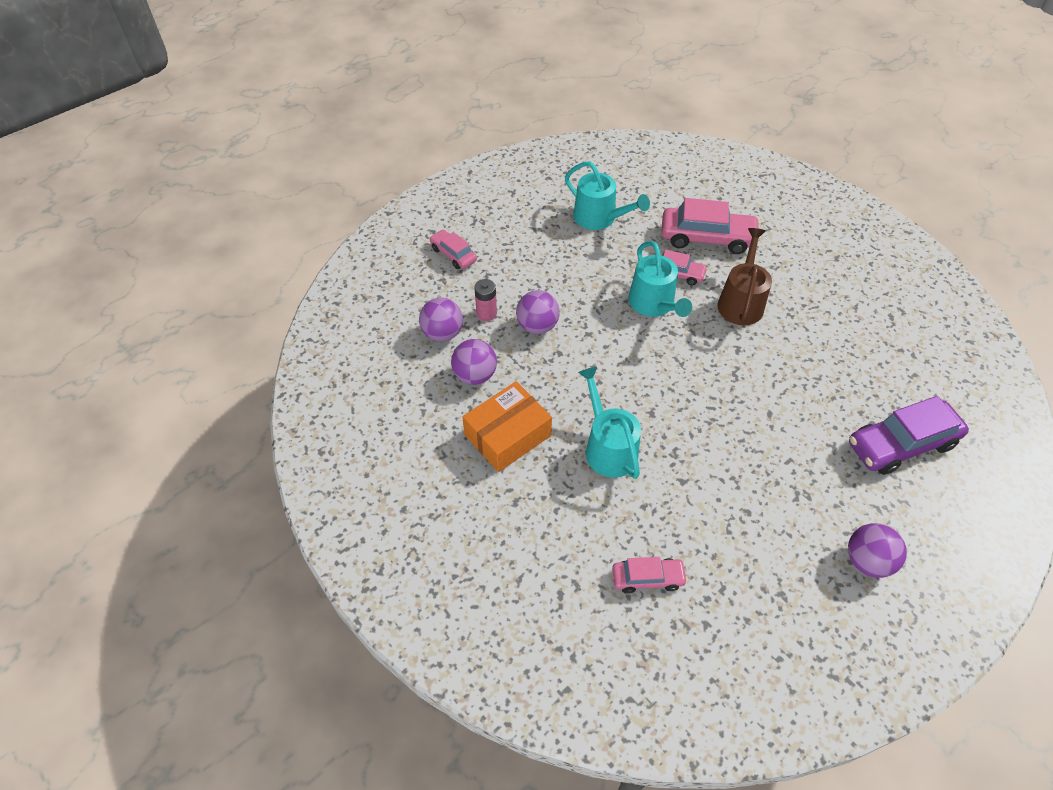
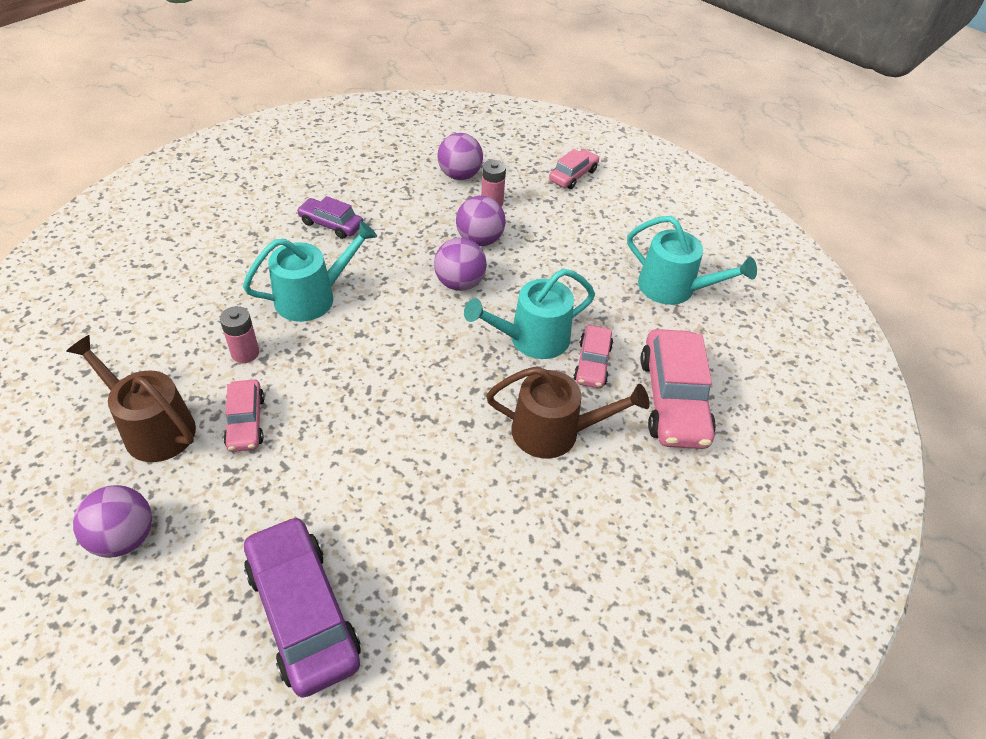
camera: 80 degrees right, 5 degrees down
(475, 375) = (406, 199): purple ball -> purple ball (459, 283)
(507, 435) = (331, 224): orange box -> purple car
(599, 218) = (673, 288): turquoise watering can -> turquoise watering can turned 90 degrees counterclockwise
(647, 578) = (148, 327): pink car -> pink car (246, 422)
(677, 495) = (245, 353): none -> pink battery
(764, 556) = (153, 428): none -> brown watering can

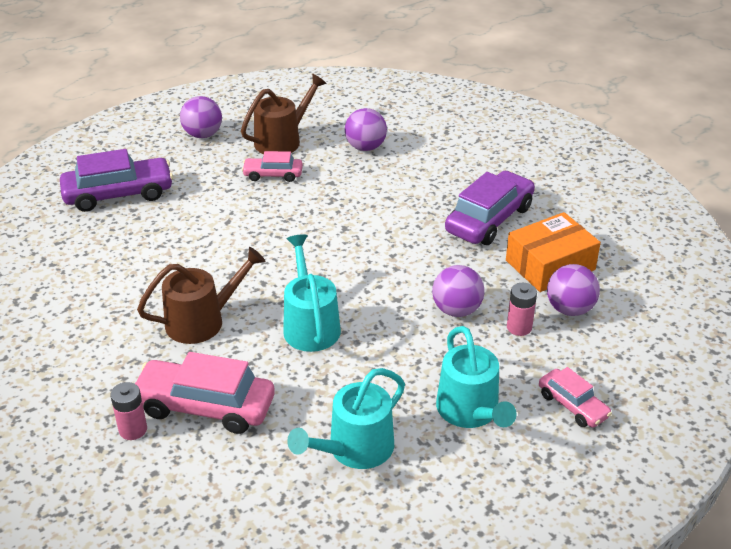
camera: 105 degrees right, 10 degrees down
(245, 353) = (339, 174): pink battery -> pink battery (133, 429)
(312, 297) = (393, 206): turquoise watering can -> turquoise watering can (470, 411)
(331, 224) = (489, 219): purple car -> purple car, size x1.79
(400, 186) = (550, 265): none -> orange box
(459, 283) = (394, 289): purple ball -> purple ball (365, 147)
(554, 432) = (202, 321): brown watering can -> brown watering can turned 135 degrees counterclockwise
(592, 363) = (268, 359): pink car -> none

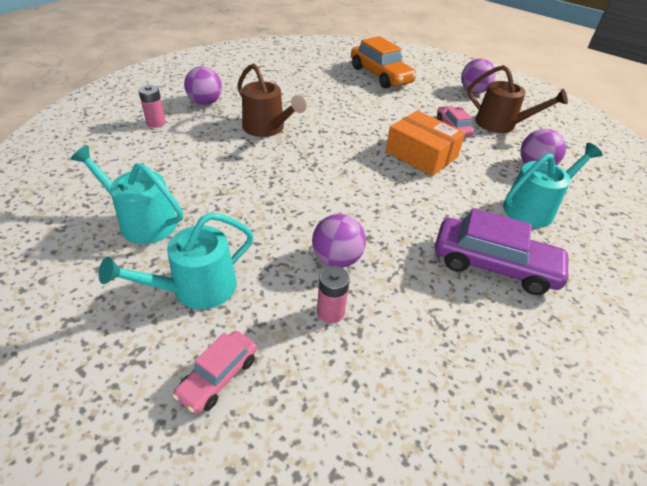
camera: 70 degrees right, 5 degrees up
(118, 194) = (380, 75): purple car -> orange car
(205, 406) = (181, 145): pink car -> none
(310, 325) = (281, 175): turquoise watering can -> turquoise watering can (533, 208)
(550, 265) = (450, 328): orange box -> orange box (421, 154)
(569, 309) = (381, 356): purple ball -> purple ball (205, 102)

